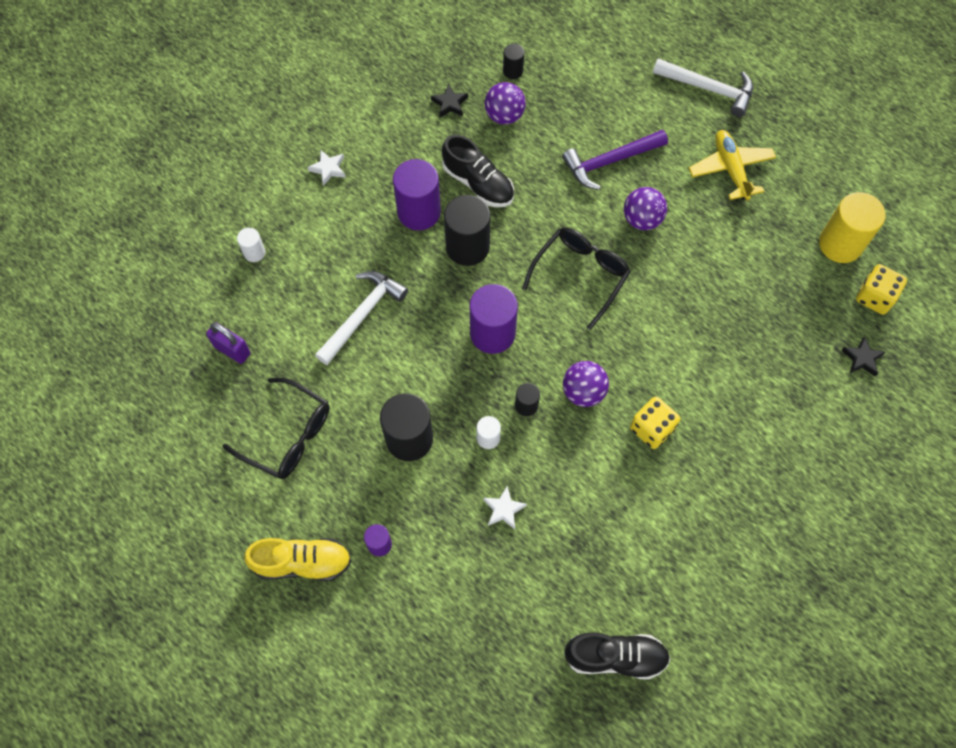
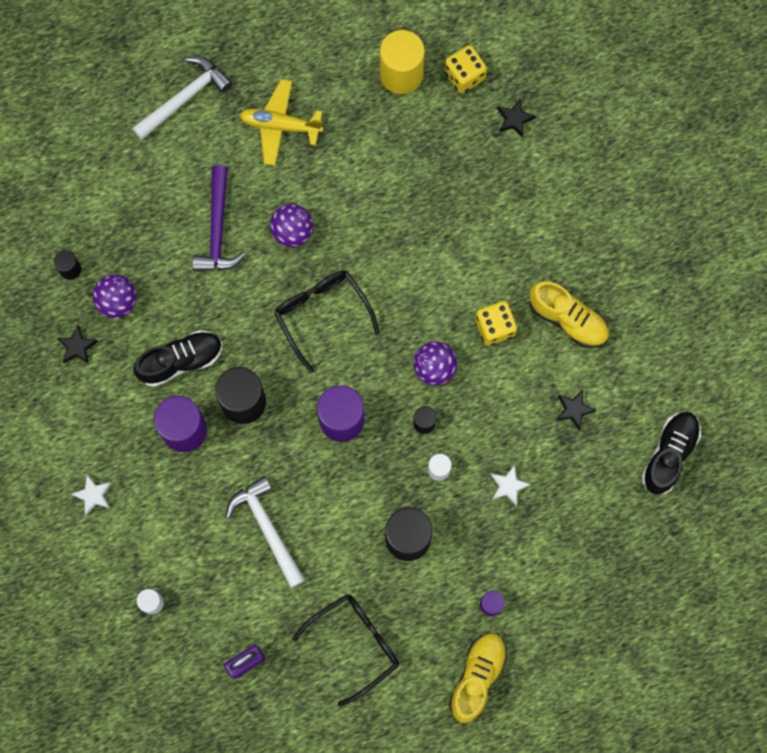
camera: 65 degrees left, 10 degrees up
(611, 539) = (574, 410): none -> black star
(698, 493) = (568, 319): none -> yellow shoe

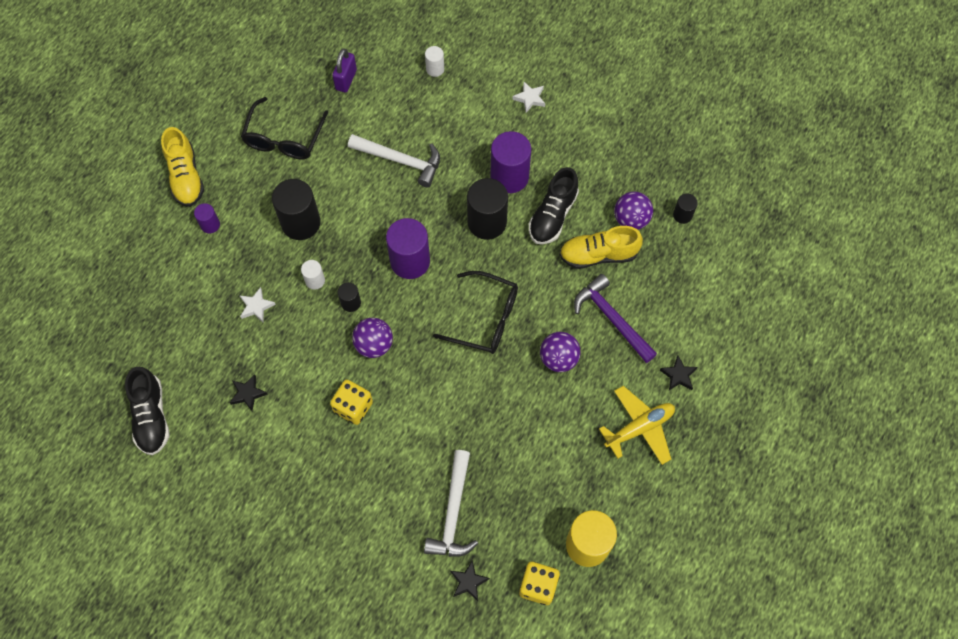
camera: 140 degrees right, 10 degrees down
(77, 347) = (628, 173): black star -> black star (678, 375)
(184, 98) = (726, 391): white hammer -> white hammer (453, 513)
(568, 319) = (302, 456): yellow shoe -> yellow shoe (598, 255)

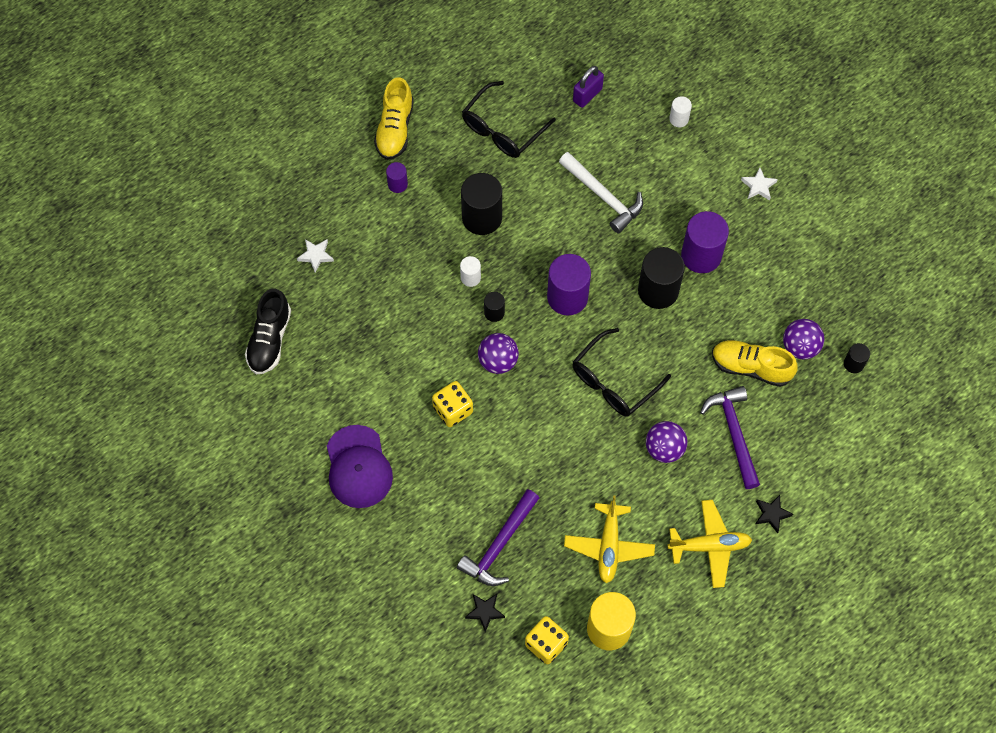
camera: 25 degrees right, 0 degrees up
(248, 393) = (363, 356): black star -> none
(256, 306) = (406, 279): white star -> white star (316, 256)
(289, 499) = (358, 467): none -> purple cap
(453, 513) = (499, 545): white hammer -> purple hammer
(486, 319) = (613, 382): black glasses -> black glasses turned 90 degrees clockwise
(551, 468) = (609, 546): none -> yellow plane
(552, 215) = (725, 310): black shoe -> none

